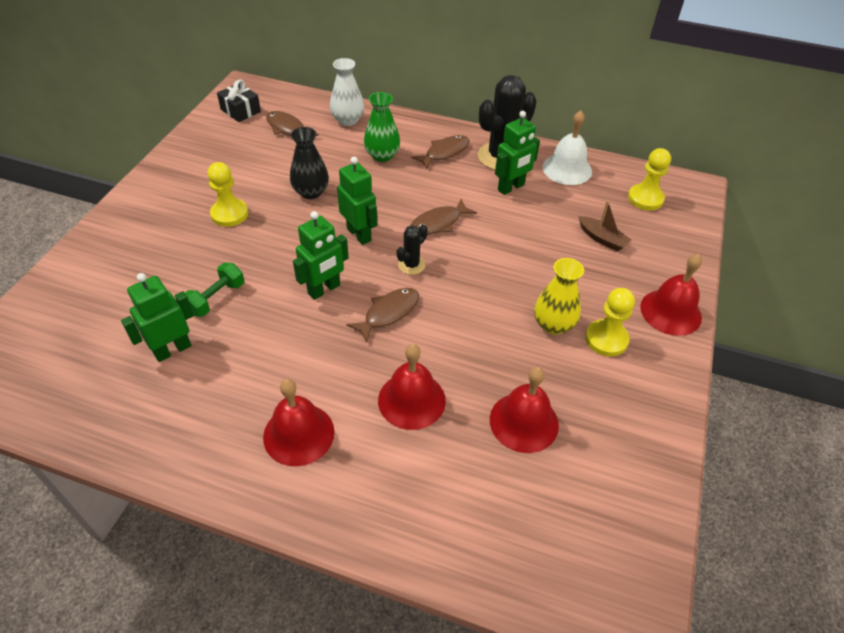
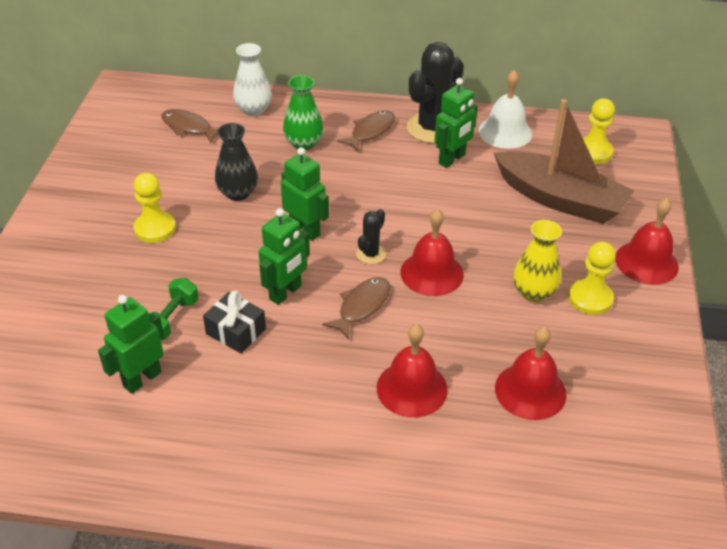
camera: 10 degrees left, 5 degrees down
(240, 110) = (128, 114): black gift -> black gift (236, 331)
(299, 434) = (306, 440): red bell -> red bell (432, 273)
(438, 223) = (386, 207): brown fish -> none
(602, 239) = (560, 199): brown boat -> brown boat, size x2.33

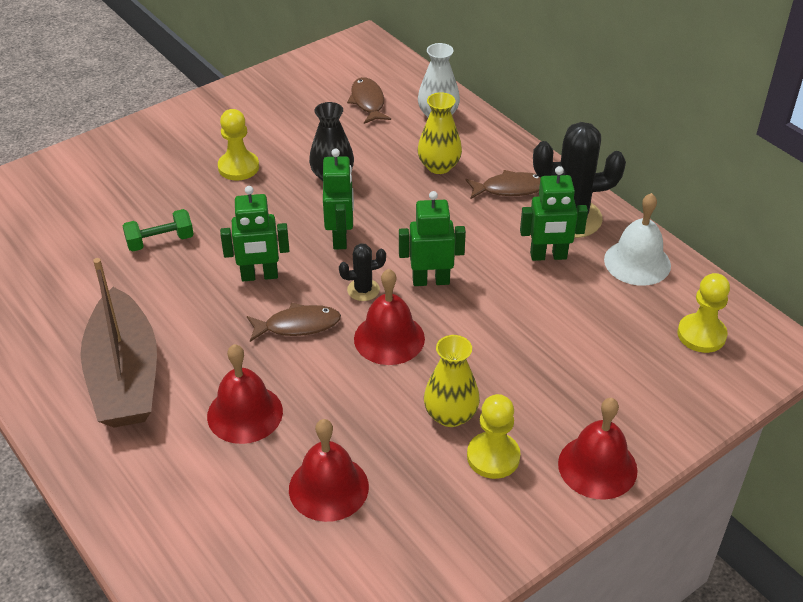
camera: 45 degrees right, 0 degrees up
(142, 379) = (88, 270): green robot -> green robot (431, 280)
(236, 331) = (188, 280): black gift -> none
(303, 143) = (439, 166): green vase -> yellow vase
(560, 199) = (598, 355): brown boat -> brown boat (124, 376)

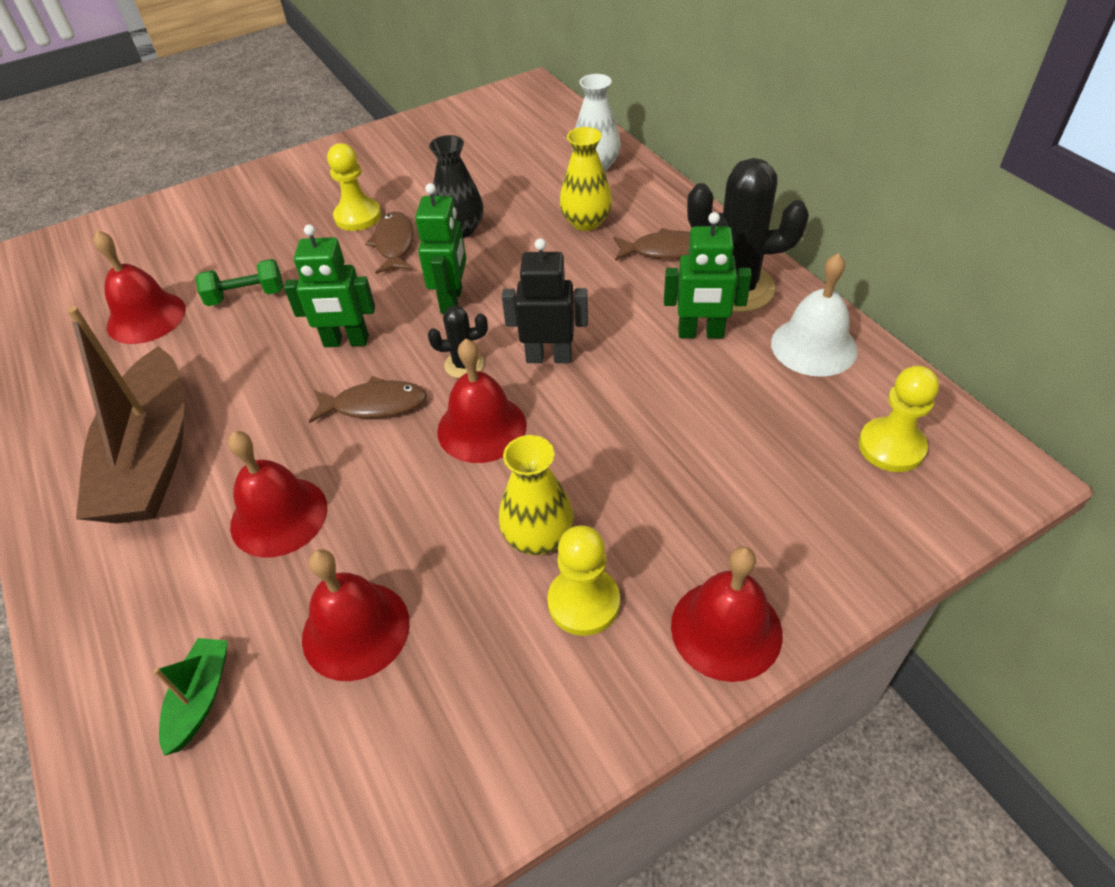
camera: 10 degrees right, 5 degrees up
(77, 263) = (146, 317): none -> red bell
(225, 541) = (200, 698): none -> green boat
(368, 102) = (520, 150): brown fish -> brown fish (394, 244)
(431, 280) = (549, 357): green robot -> black robot

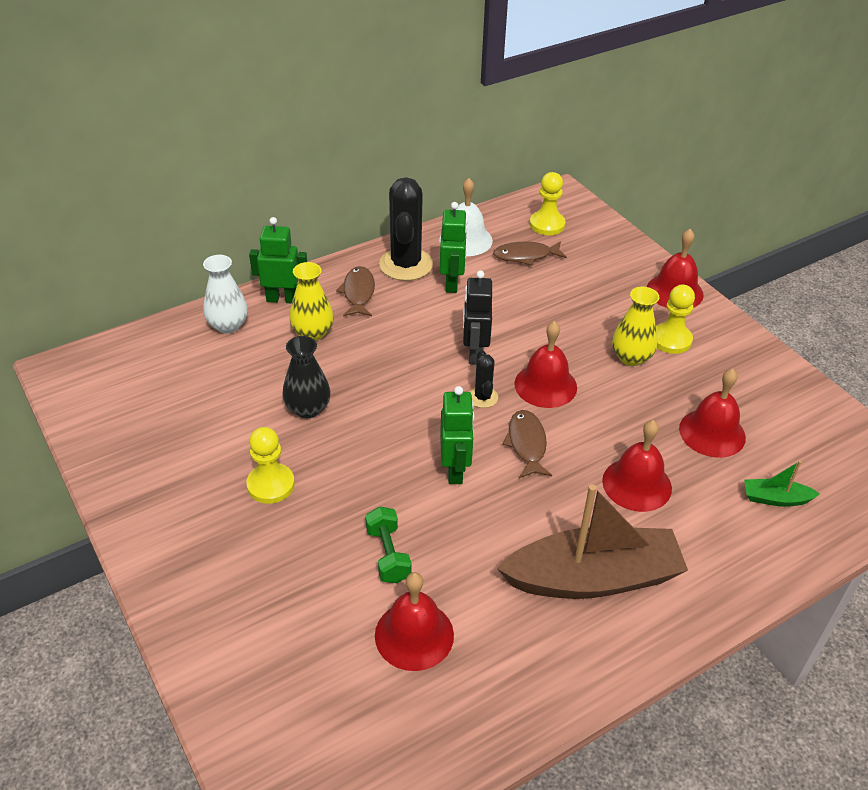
camera: 95 degrees left, 5 degrees down
(394, 244) = (322, 452): brown fish -> brown fish (526, 256)
(452, 300) = (407, 408): green robot -> green robot (282, 299)

